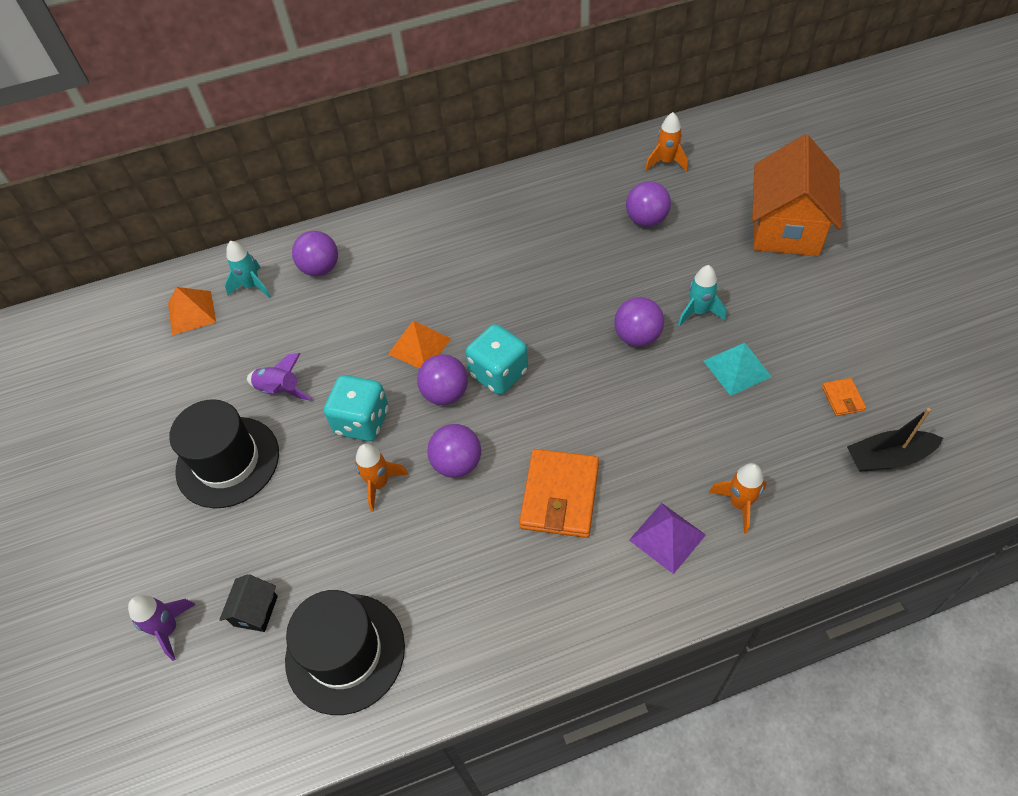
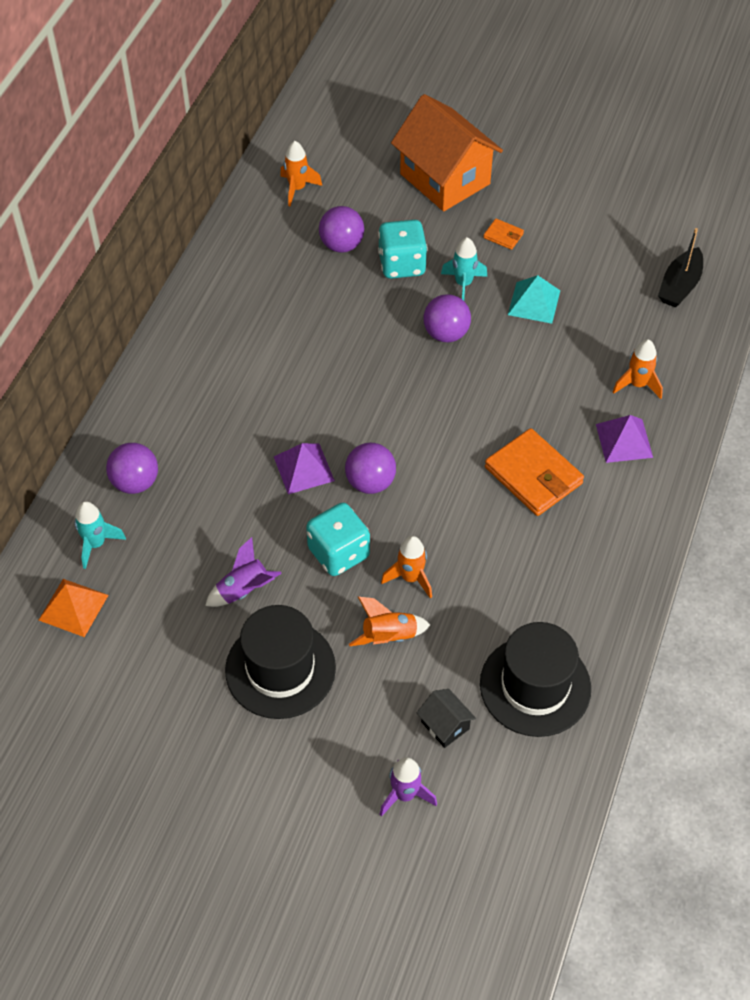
camera: 55 degrees left, 0 degrees up
(311, 509) = (389, 636): none -> orange rocket
(419, 346) = (304, 468): orange pyramid -> purple pyramid
(457, 463) = (443, 517): purple ball -> none
(499, 373) = (388, 437): turquoise dice -> turquoise dice (402, 264)
(842, 398) = (615, 270): orange wallet -> orange wallet (503, 236)

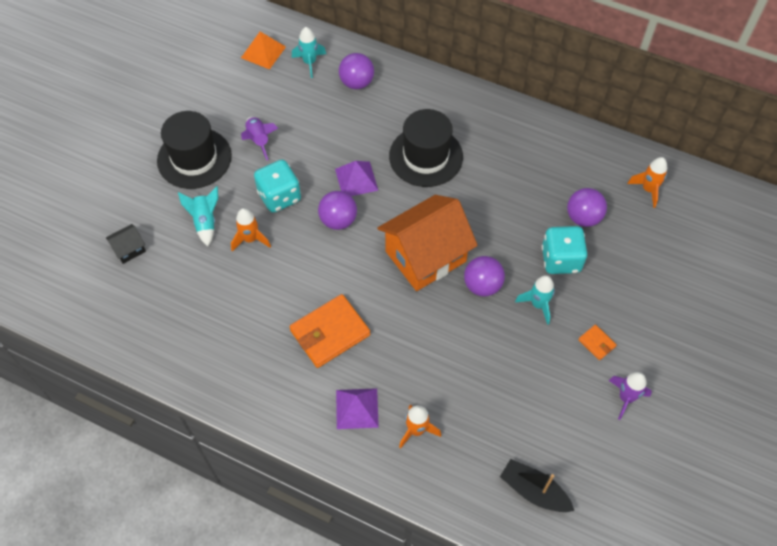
camera: 95 degrees right, 5 degrees up
(389, 636) = (205, 222): orange rocket -> turquoise rocket
(405, 794) = (86, 221): purple rocket -> purple rocket (626, 398)
(445, 179) = (667, 303): orange house -> orange house (425, 256)
(503, 236) = (596, 343): orange wallet -> orange wallet turned 75 degrees counterclockwise
(534, 302) = (515, 358): turquoise pyramid -> none
(535, 686) = (145, 309): black hat -> black hat (426, 156)

